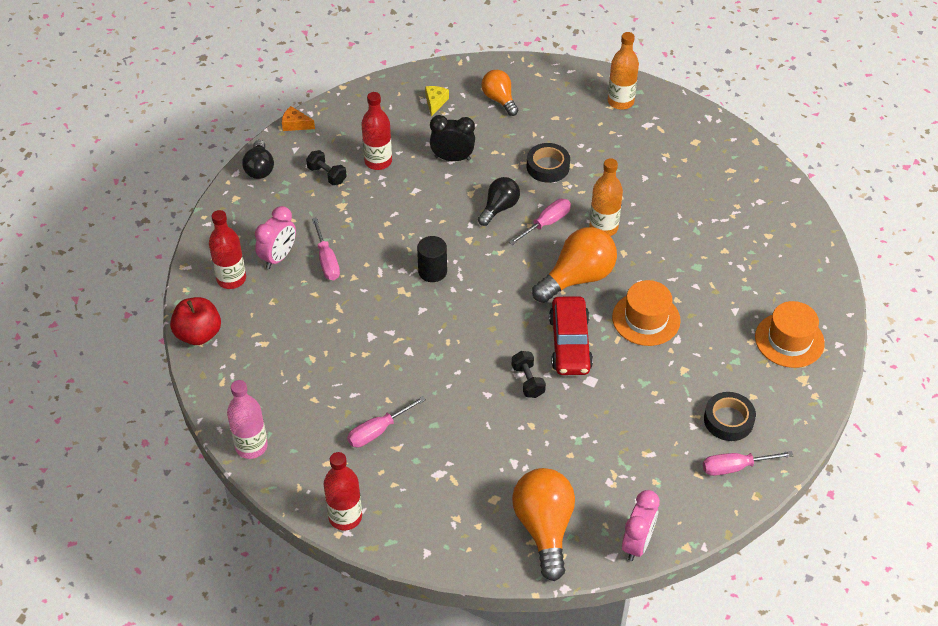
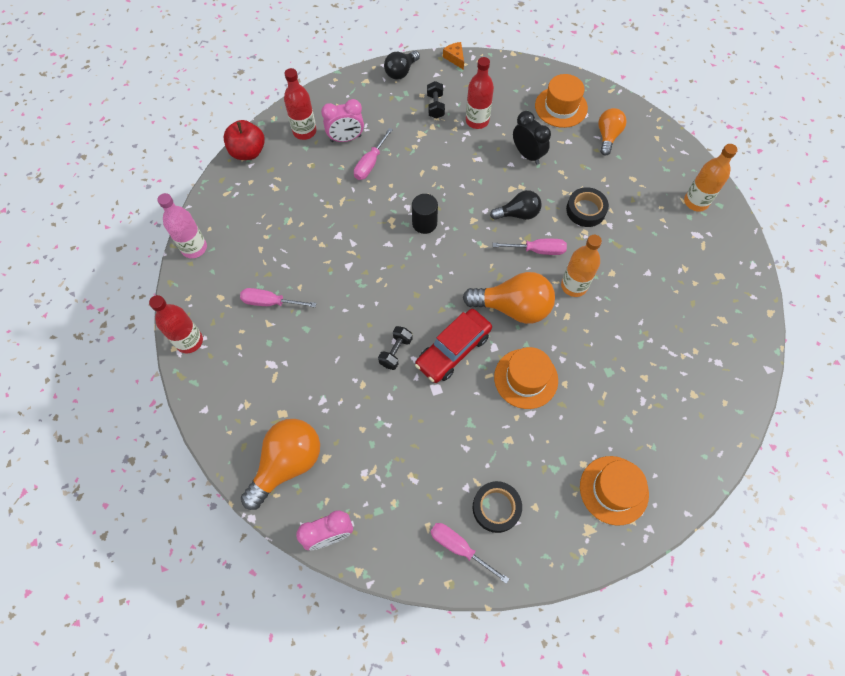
camera: 45 degrees right, 15 degrees up
(435, 102) = (561, 107): yellow cheese -> orange hat

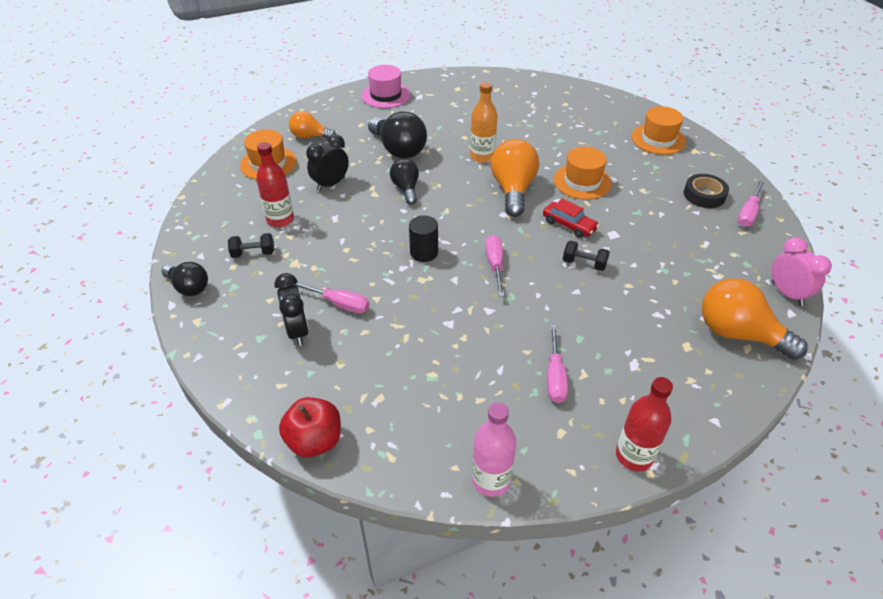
camera: 95 degrees left, 20 degrees down
(304, 131) = (281, 377): red bottle -> none
(346, 138) = (297, 331): pink clock -> black clock
(453, 350) = (569, 225): red car -> red car, size x0.66
(455, 58) = (177, 241): orange cheese -> none
(537, 250) = (447, 177): pink screwdriver -> pink screwdriver (495, 265)
(586, 210) = (398, 149): black tape -> black light bulb
(696, 202) = (386, 95): orange bottle -> pink hat

